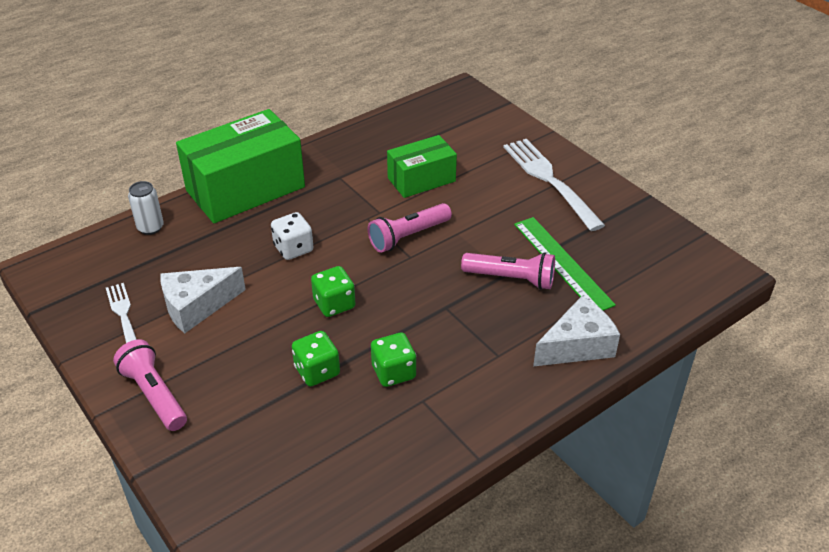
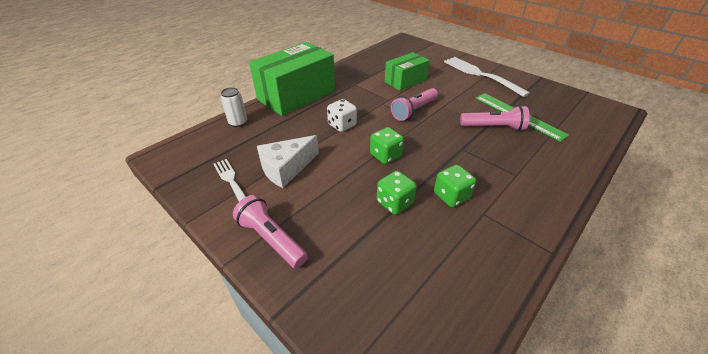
camera: 10 degrees left, 0 degrees up
(577, 346) = (564, 162): white cheese -> none

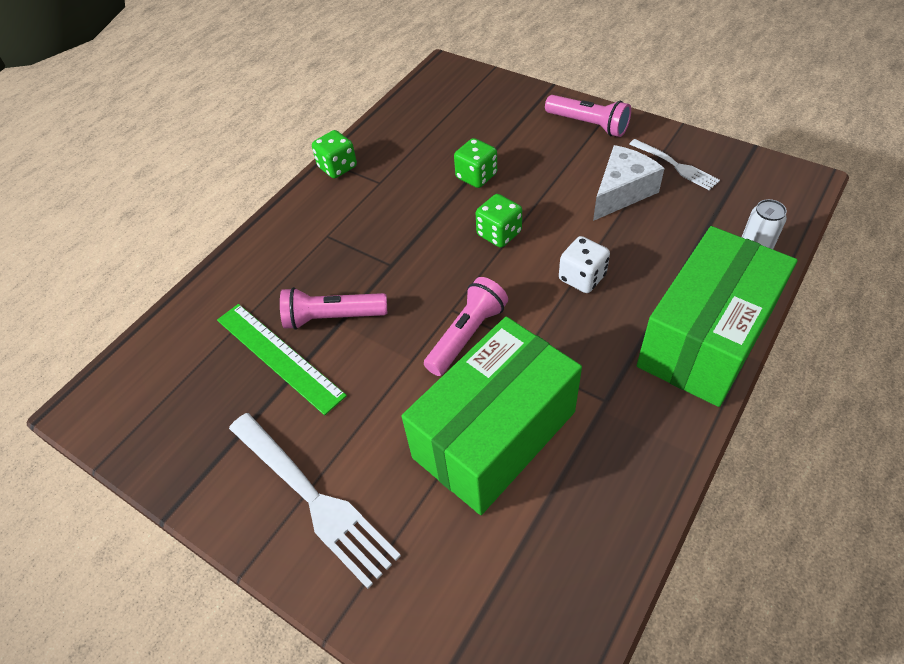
camera: 175 degrees right, 10 degrees up
(405, 81) = (494, 434): green box -> green box, size x1.72
(451, 196) = (412, 194): green dice -> green dice (337, 167)

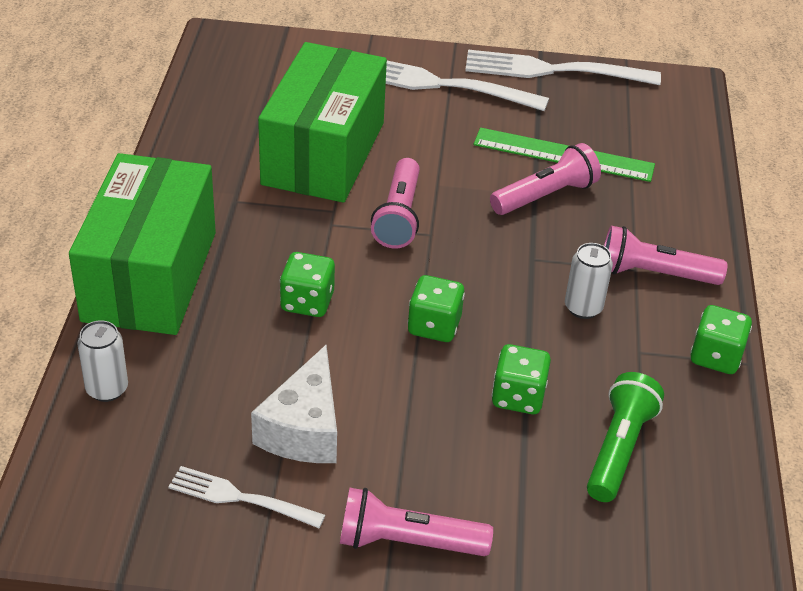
camera: 145 degrees right, 10 degrees down
(182, 477) = (553, 70): none -> white fork
(318, 228) = (654, 274): none -> pink flashlight
(388, 218) = (583, 308): none -> white can
(441, 137) = (619, 449): none -> green flashlight
(582, 277) = (307, 302): white dice -> green dice

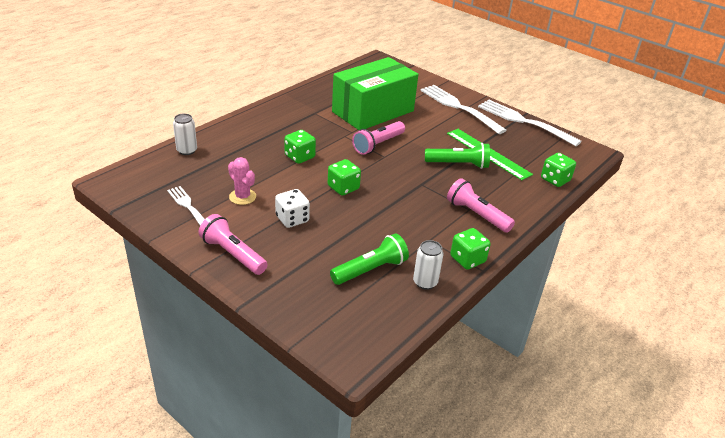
camera: 35 degrees right, 5 degrees down
(150, 276) = (249, 123): green box -> none
(304, 428) = (242, 197): white cheese -> pink cactus
(423, 426) = (292, 219): none -> white dice
(518, 397) = (348, 229): green dice -> green dice (555, 180)
(545, 196) = (458, 164): pink flashlight -> green flashlight
(583, 308) = (422, 211): white can -> white can (425, 282)

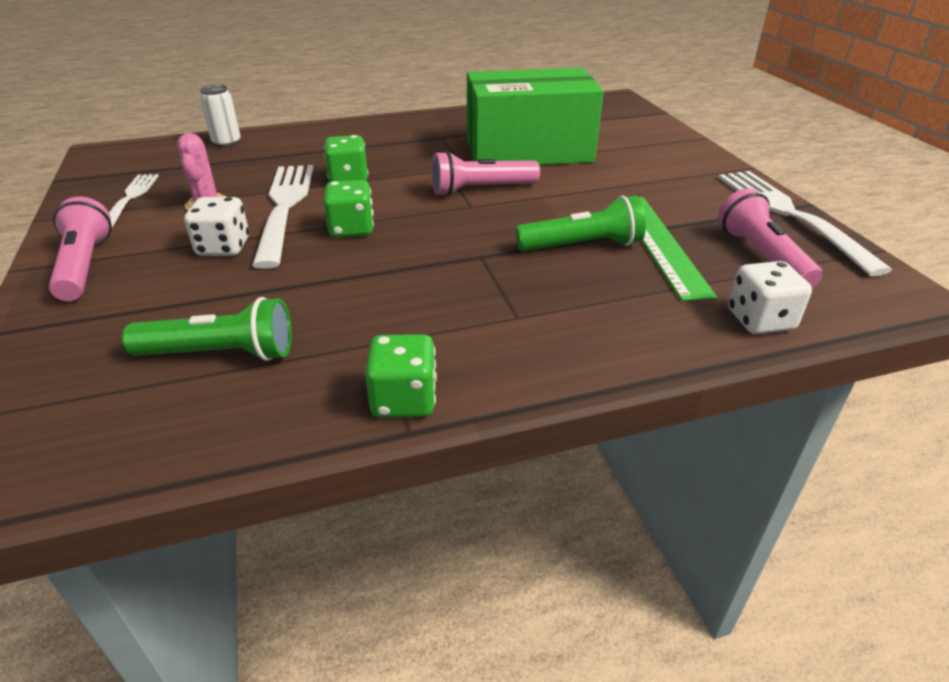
camera: 35 degrees right, 0 degrees up
(425, 282) = (275, 409): white can -> none
(458, 164) = (582, 246): green flashlight -> green flashlight turned 45 degrees counterclockwise
(459, 107) = (681, 172): white fork -> white fork (285, 207)
(476, 215) = (520, 330): pink flashlight -> pink flashlight (762, 256)
(555, 180) = (760, 320): green dice -> white dice

